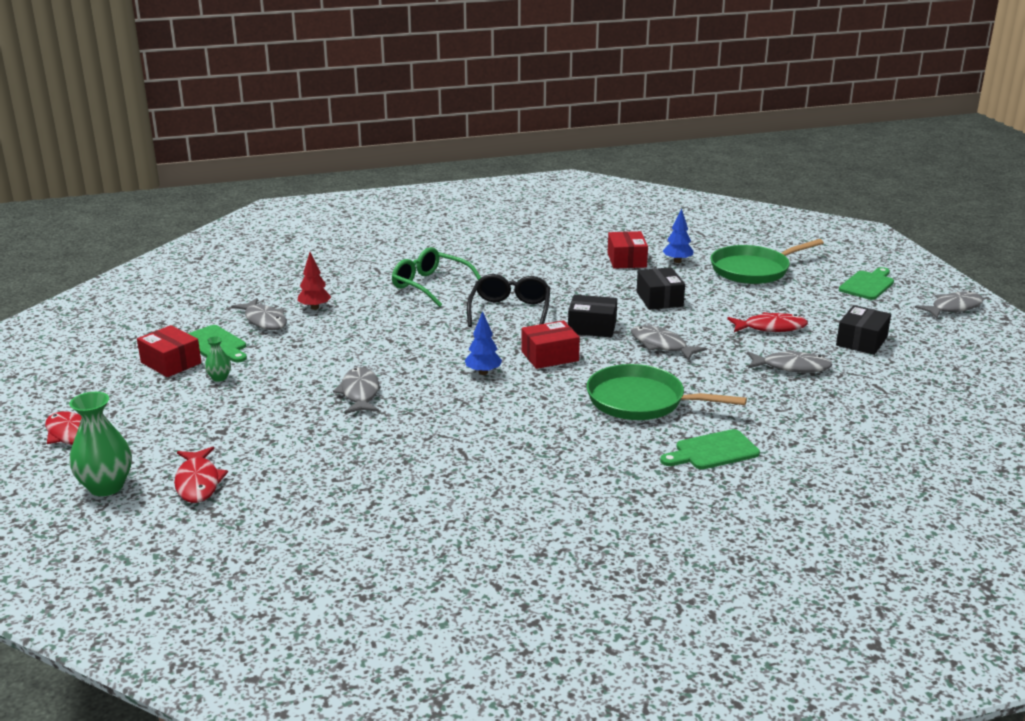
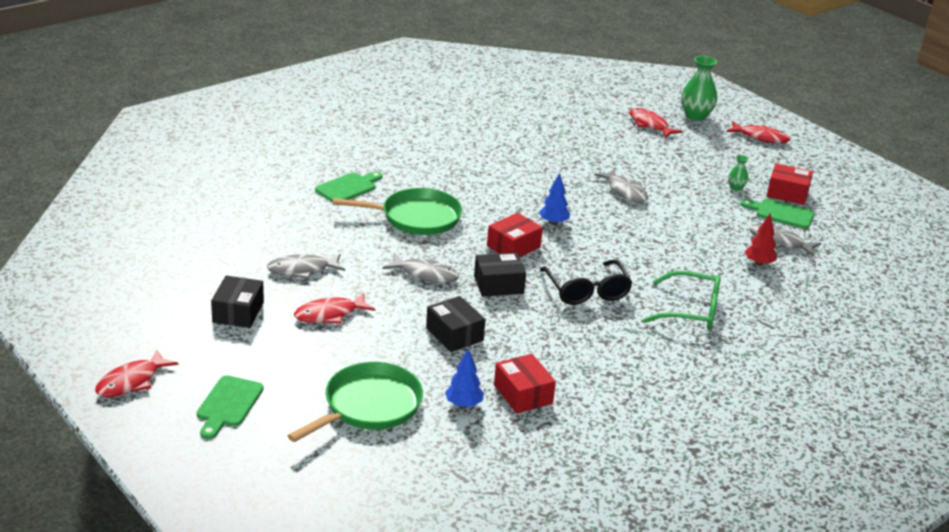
camera: 155 degrees right, 5 degrees up
(953, 308) = (131, 382): grey fish -> red fish

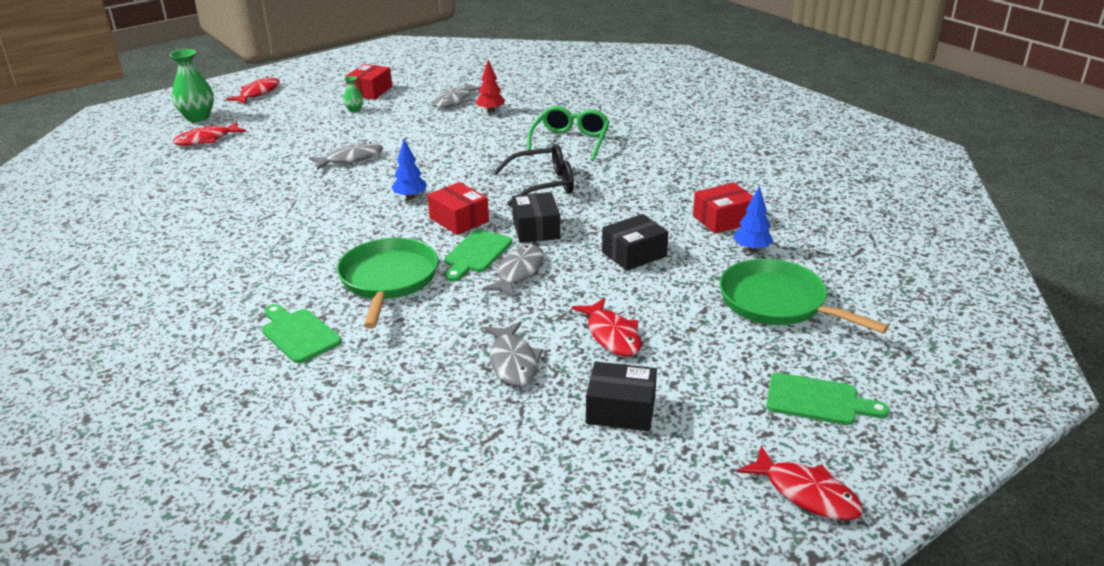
camera: 85 degrees left, 0 degrees up
(781, 213) = (406, 96): green cutting board -> green cutting board (476, 254)

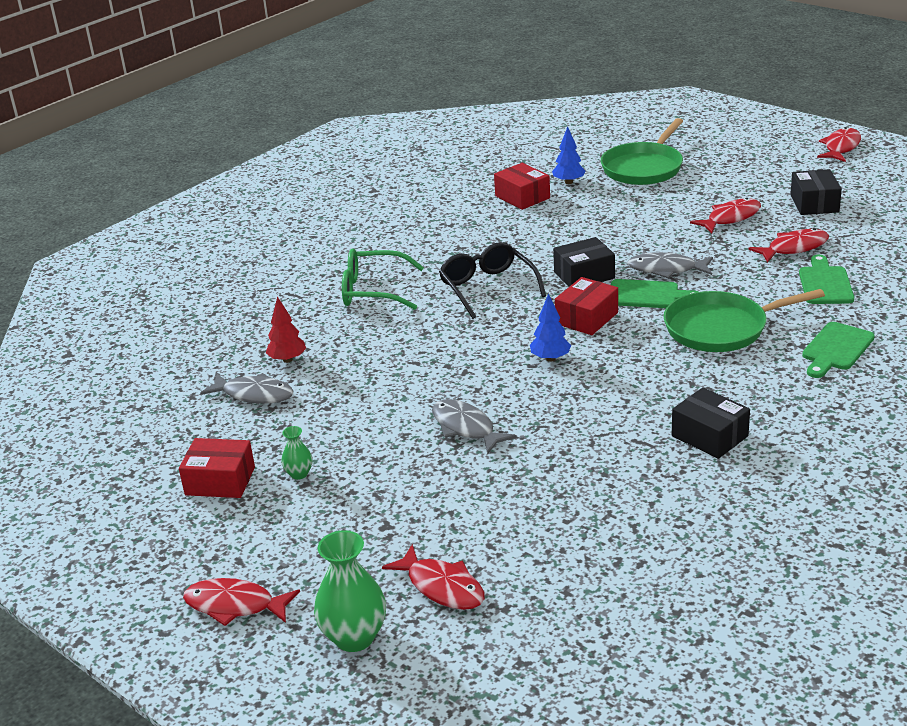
camera: 100 degrees left, 0 degrees up
(513, 362) = (794, 248): grey fish -> red fish
(634, 254) = (604, 225): black box -> black box (709, 436)
(818, 401) = (752, 149): green cutting board -> green cutting board (825, 283)

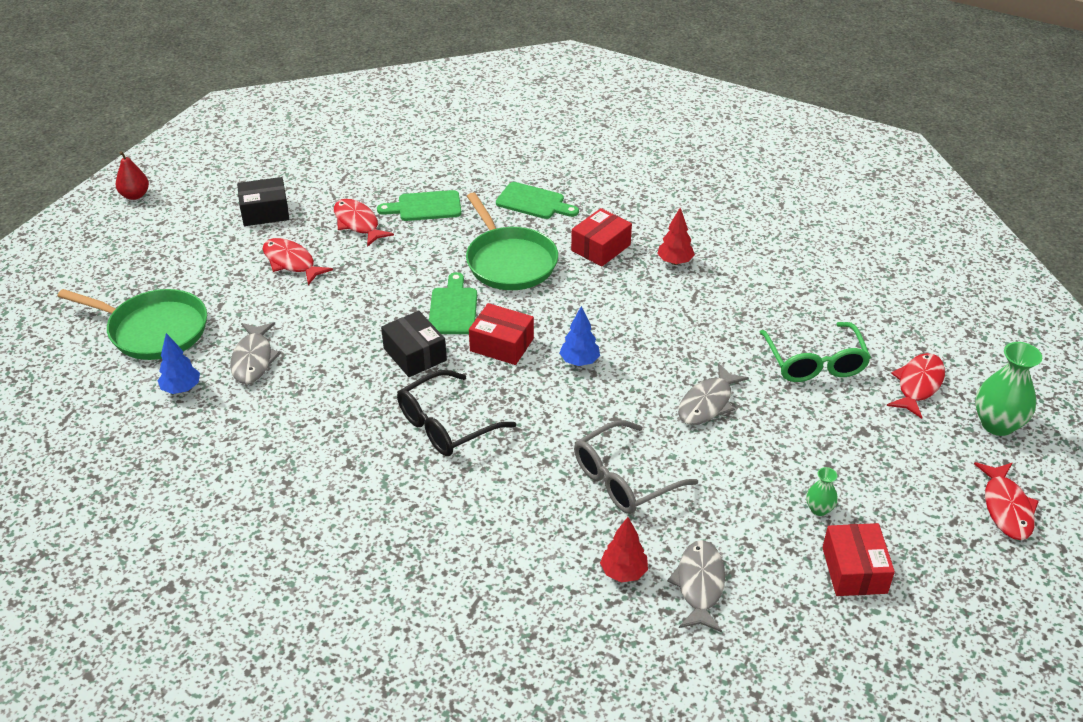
camera: 105 degrees left, 10 degrees up
(373, 291) = (459, 526): green glasses -> green glasses (815, 362)
(387, 369) = (624, 479): none -> grey glasses
(522, 197) = (217, 425): red box -> red box (600, 247)
(666, 269) = (401, 299): grey fish -> grey fish (253, 359)
(709, 436) = (675, 262): black box -> red tree
(841, 147) = (135, 195): red fish -> red pear

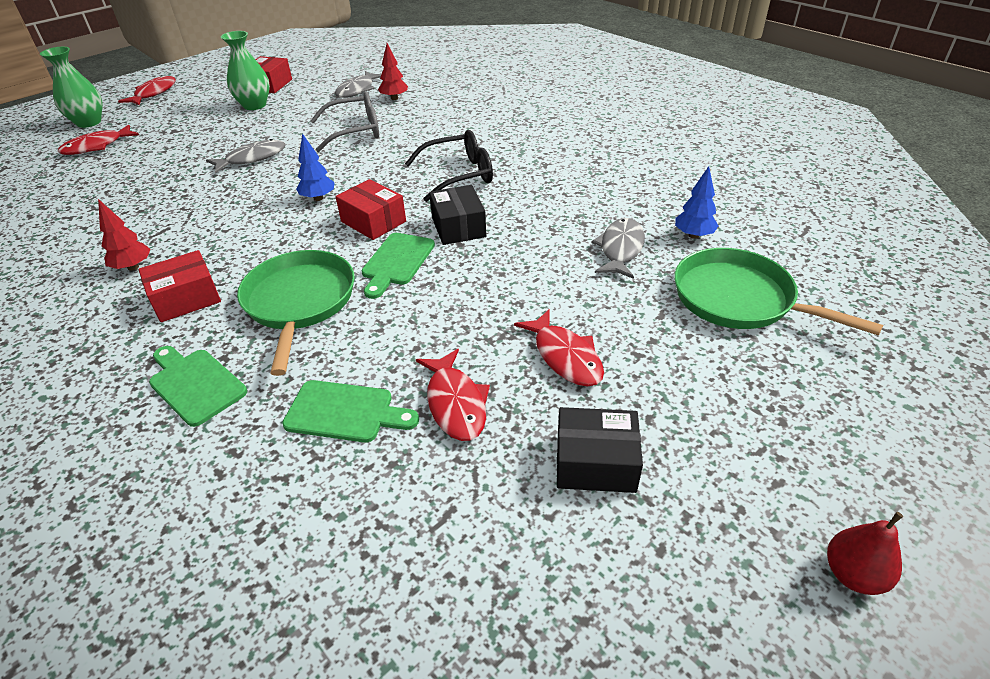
camera: 160 degrees left, 0 degrees up
(815, 362) = (142, 169): green glasses -> none
(819, 509) = (254, 105): green vase -> green vase, size x1.97

